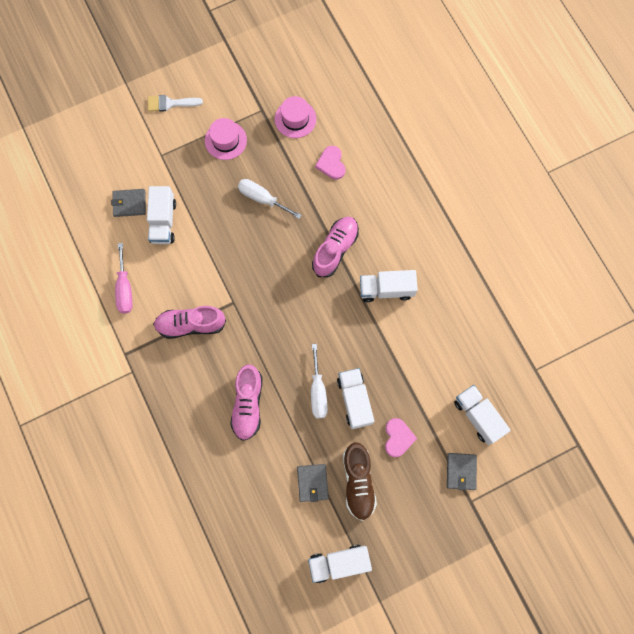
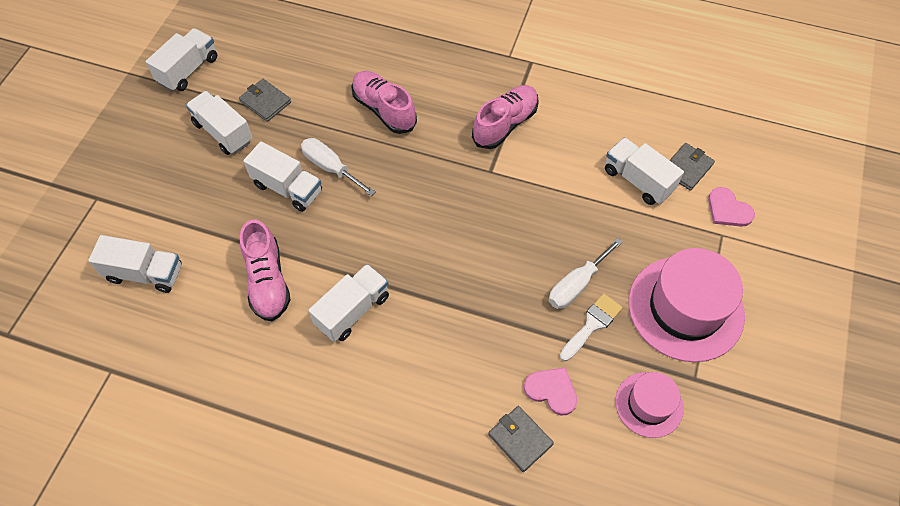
camera: 135 degrees right, 15 degrees down
(125, 288) = (595, 103): pink screwdriver -> none
(170, 103) = (786, 292): white brush -> white brush (592, 325)
(225, 140) = (685, 308): pink hat -> pink hat, size x1.81
(262, 199) = (576, 285): white screwdriver -> white screwdriver turned 150 degrees clockwise
(335, 249) = (447, 302): pink shoe -> pink shoe (268, 281)
(358, 482) = (223, 132): brown shoe -> white truck
(398, 438) = (215, 192): pink heart -> pink heart (728, 210)
(461, 471) = (126, 214): grey wallet -> grey wallet (520, 439)

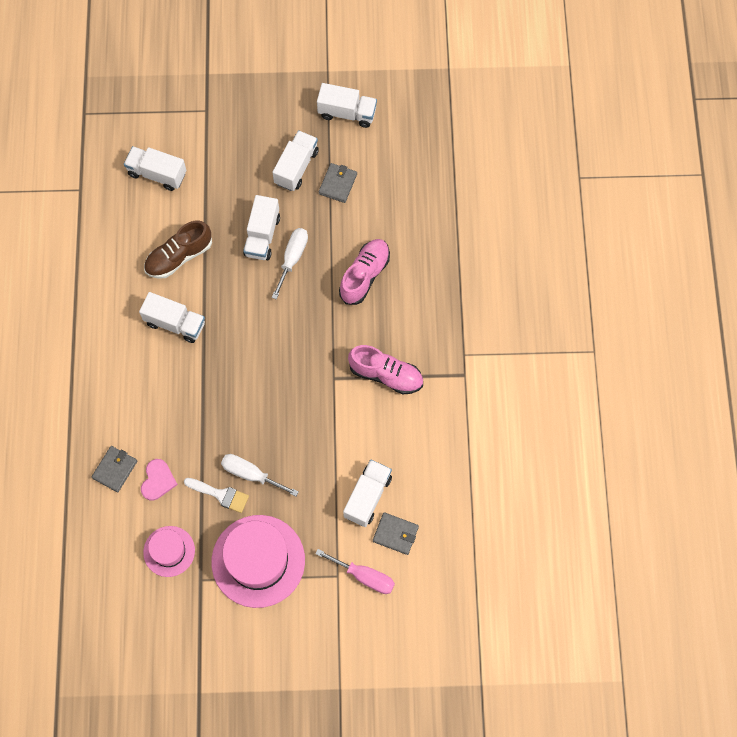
camera: 70 degrees right, 10 degrees up
(145, 273) = (157, 174): white truck -> white truck turned 120 degrees clockwise
(268, 281) = (179, 257): pink shoe -> brown shoe
(728, 210) = (364, 576): pink heart -> pink screwdriver

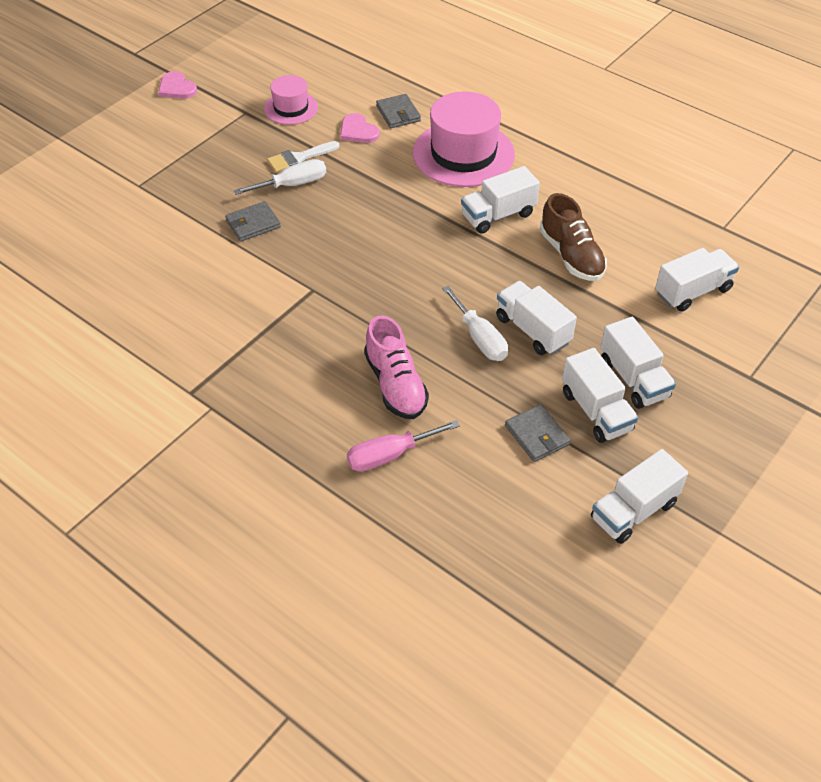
camera: 130 degrees right, 20 degrees down
(179, 257) = (571, 255): brown shoe -> brown shoe turned 150 degrees clockwise
(213, 661) = (177, 88): none -> pink heart
(258, 561) = (215, 149): pink hat -> pink hat (463, 154)
(364, 576) = (114, 200): pink screwdriver -> pink screwdriver (390, 455)
(367, 497) = (174, 243): white truck -> white truck (633, 379)
(386, 375) = (268, 330): pink shoe -> none
(395, 534) = (118, 241): grey wallet -> grey wallet (253, 224)

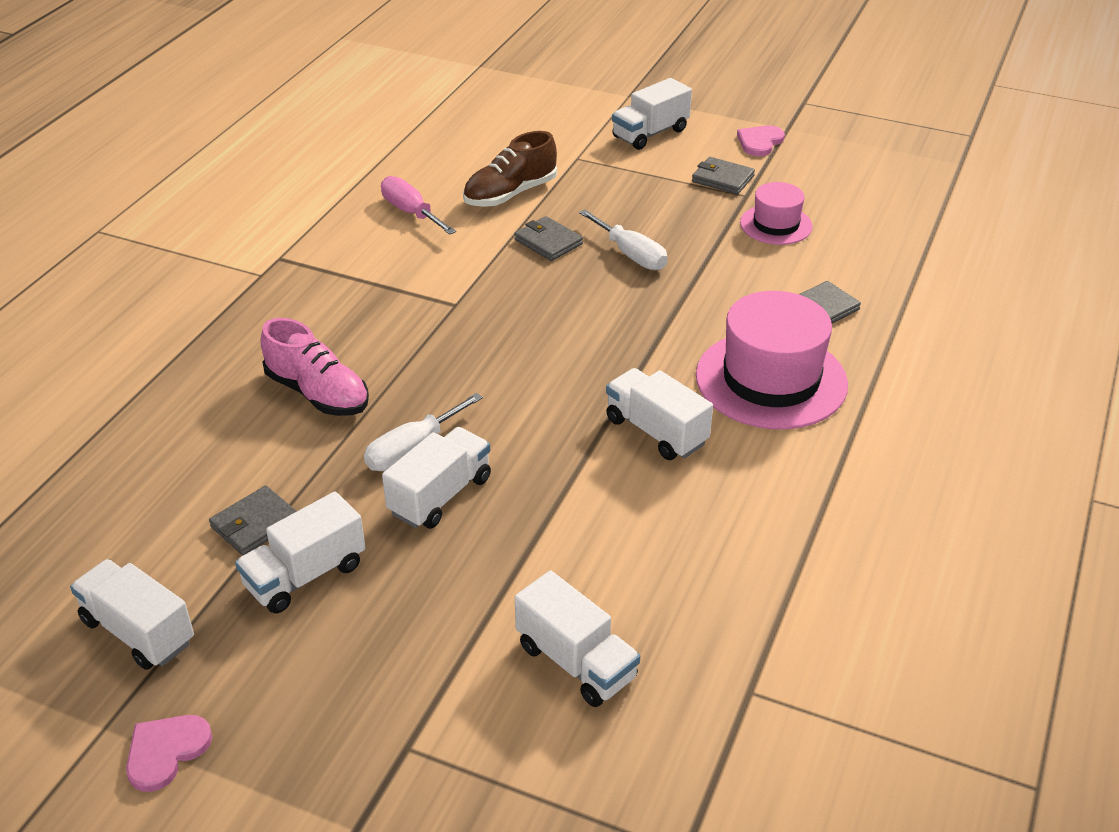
camera: 75 degrees right, 10 degrees down
(217, 117) = (722, 179): none -> grey wallet
(299, 158) = (683, 249): white brush -> none
(358, 131) = (763, 283): pink heart -> pink heart (166, 751)
(390, 455) = (209, 408): pink screwdriver -> pink screwdriver (411, 212)
(395, 384) = (318, 393): pink shoe -> pink shoe turned 105 degrees counterclockwise
(571, 255) = (603, 515): brown shoe -> brown shoe (510, 194)
(633, 379) = (373, 608): white truck -> white truck (650, 133)

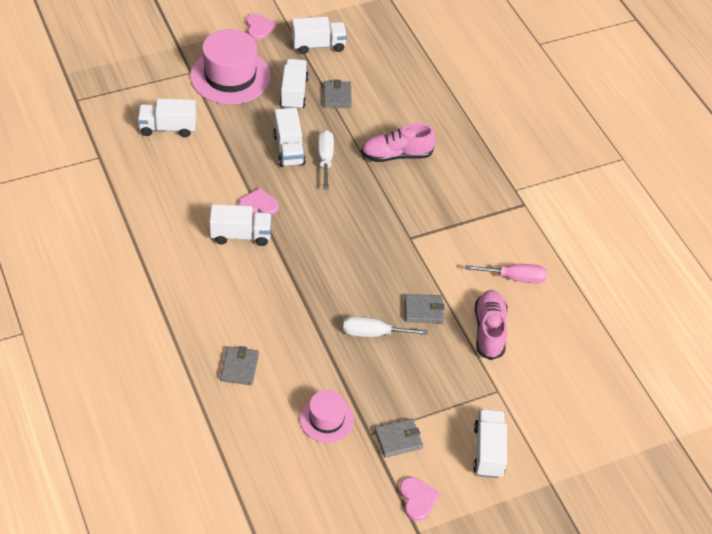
camera: 130 degrees right, 10 degrees up
(510, 194) = (489, 331): brown shoe -> pink shoe
(583, 452) = (258, 204): none -> pink heart
(771, 380) = (220, 300): pink hat -> pink hat (230, 76)

